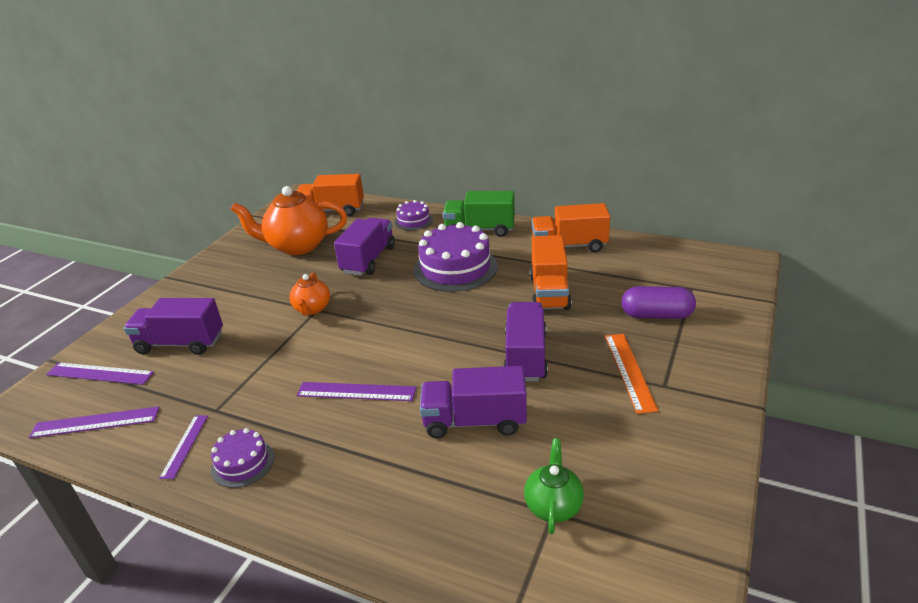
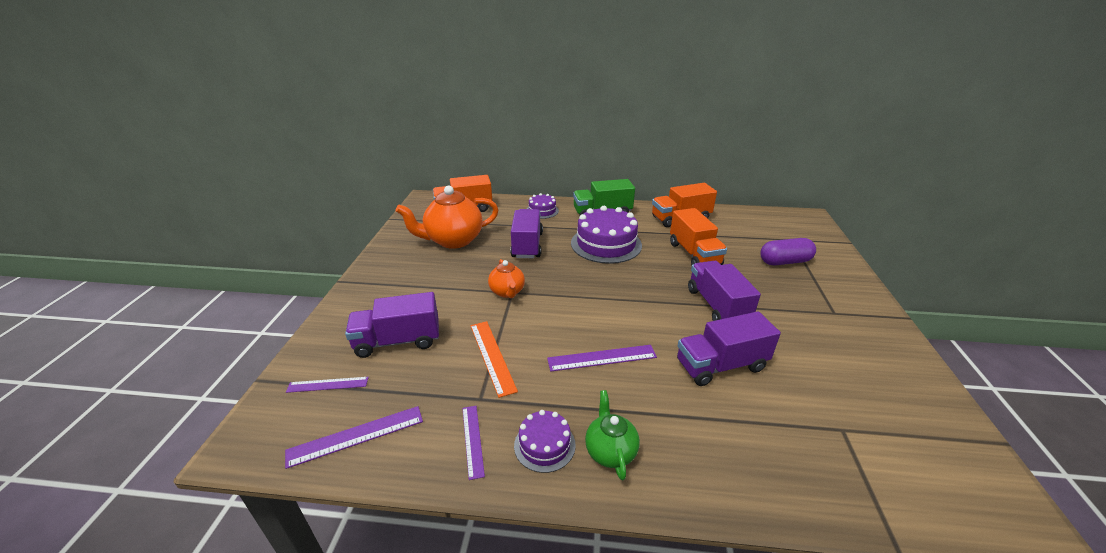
camera: 20 degrees left, 0 degrees up
(100, 374) = (328, 385): purple ruler -> purple ruler, size x0.66
(553, 506) = (838, 424): green teapot -> green teapot (610, 451)
(630, 371) = (802, 306): orange ruler -> orange ruler (492, 356)

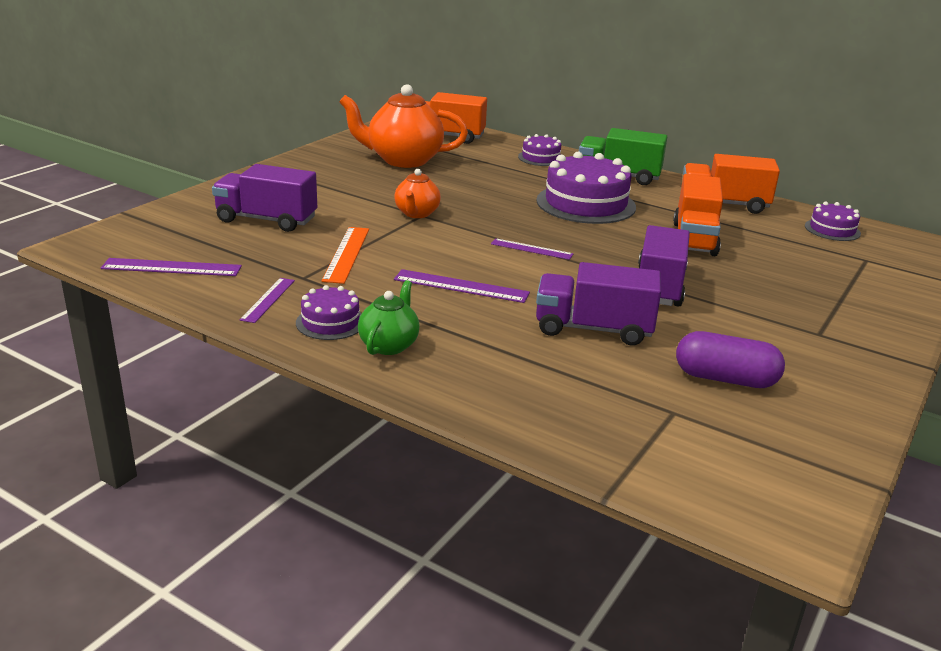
camera: 25 degrees right, 5 degrees down
(328, 385) = (177, 231): purple ruler -> purple ruler (531, 249)
(527, 245) = (485, 183): purple truck -> none
(752, 221) = (832, 230): none -> purple cake
(784, 262) = (819, 276): purple capsule -> purple capsule (725, 379)

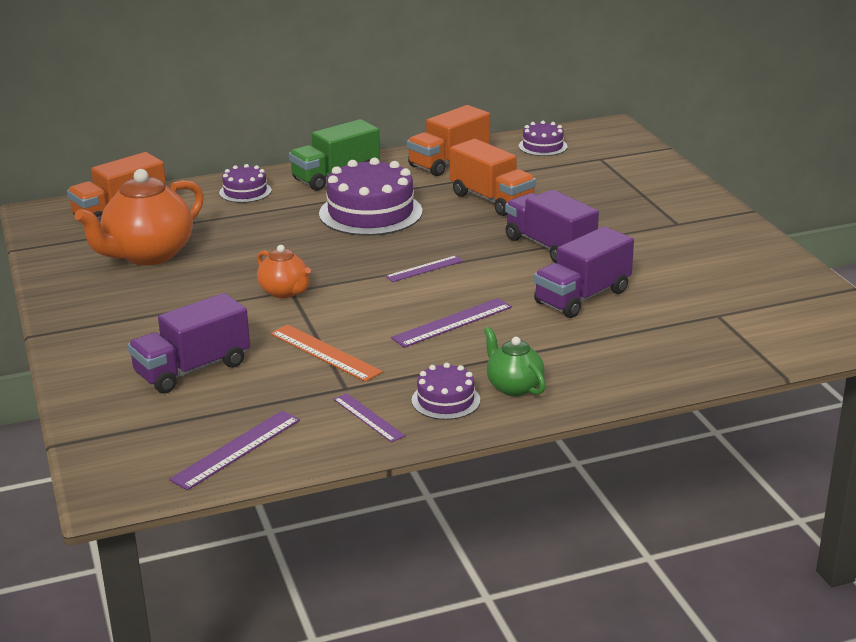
camera: 50 degrees left, 0 degrees up
(725, 379) = (697, 280): purple capsule -> none

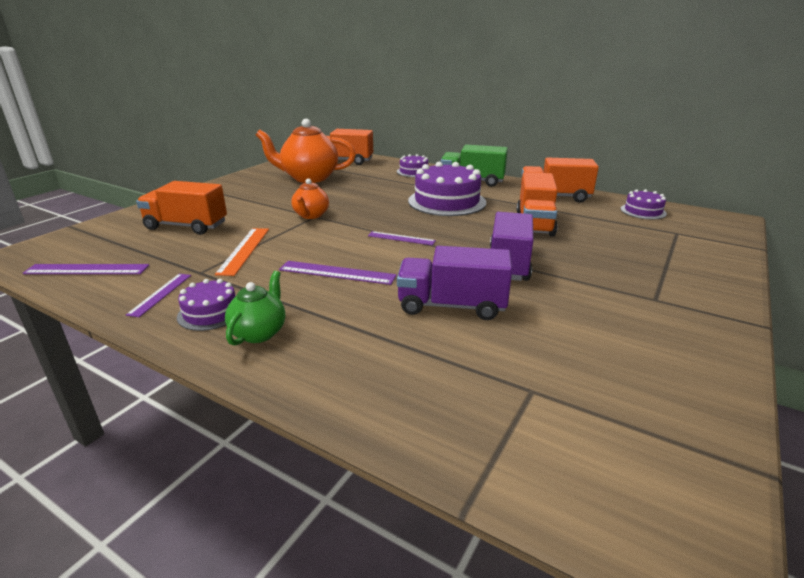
camera: 50 degrees right, 0 degrees up
(192, 369) = (186, 226): purple truck -> orange truck

